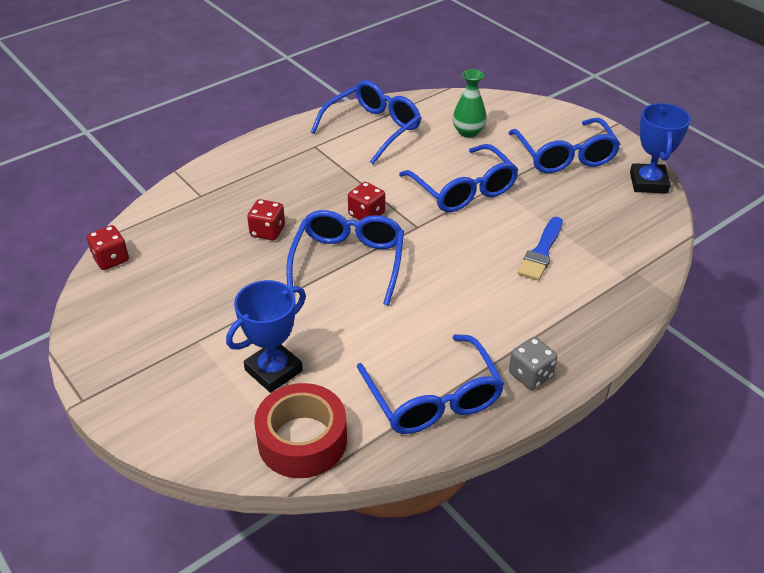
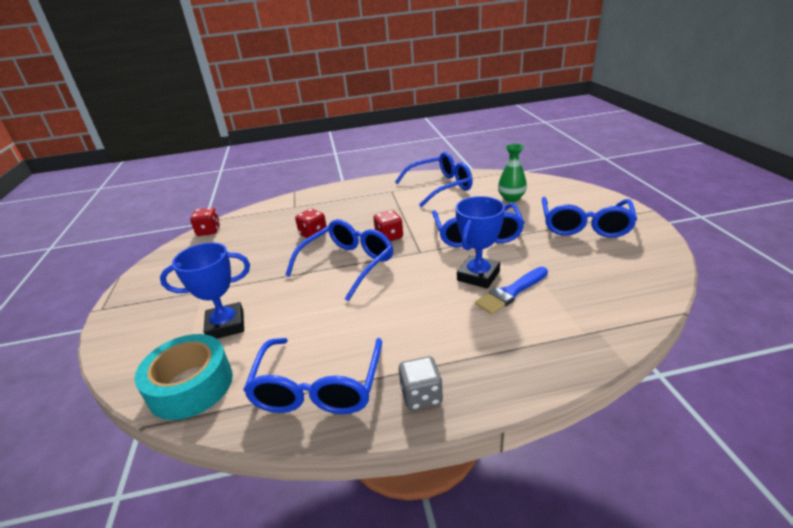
camera: 30 degrees right, 10 degrees down
(302, 440) = (191, 386): red tape -> turquoise tape
(648, 183) = (658, 259): blue trophy -> blue trophy (478, 276)

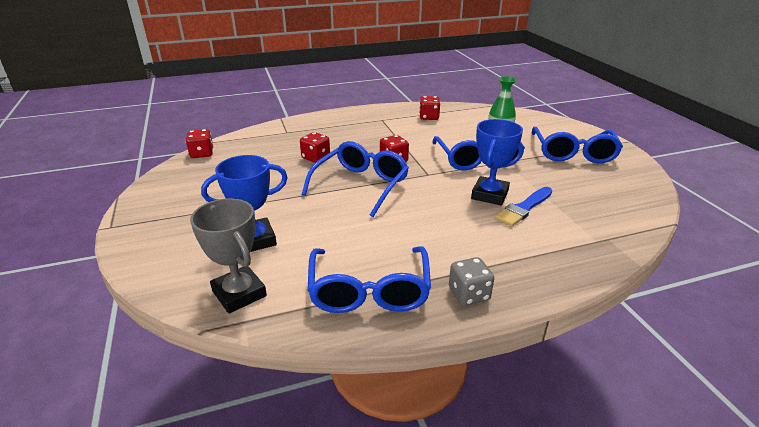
camera: 10 degrees left, 0 degrees up
(191, 386) = (239, 293): turquoise tape -> grey trophy
(440, 187) = (429, 117): blue glasses -> red dice

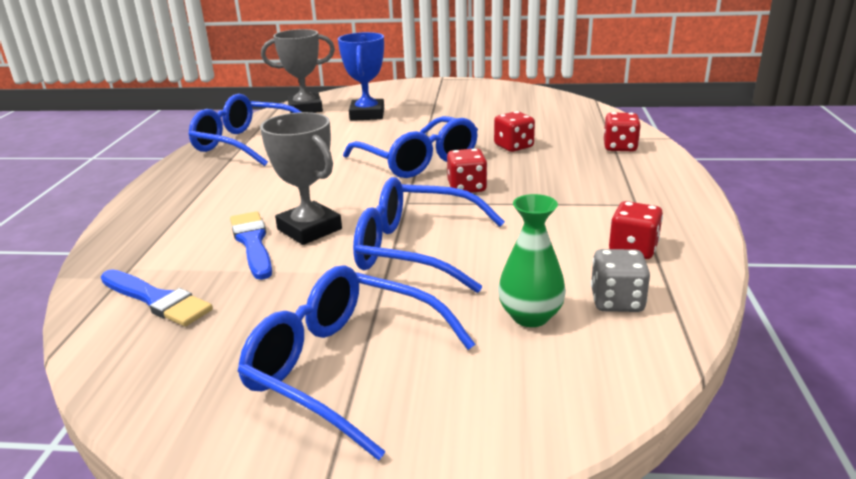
camera: 115 degrees right, 5 degrees down
(202, 154) = (565, 100): red dice -> red dice (620, 147)
(469, 294) = (183, 176): grey dice -> grey dice (616, 301)
(489, 195) = (309, 229): blue trophy -> grey trophy
(604, 214) = (157, 300): none -> blue brush

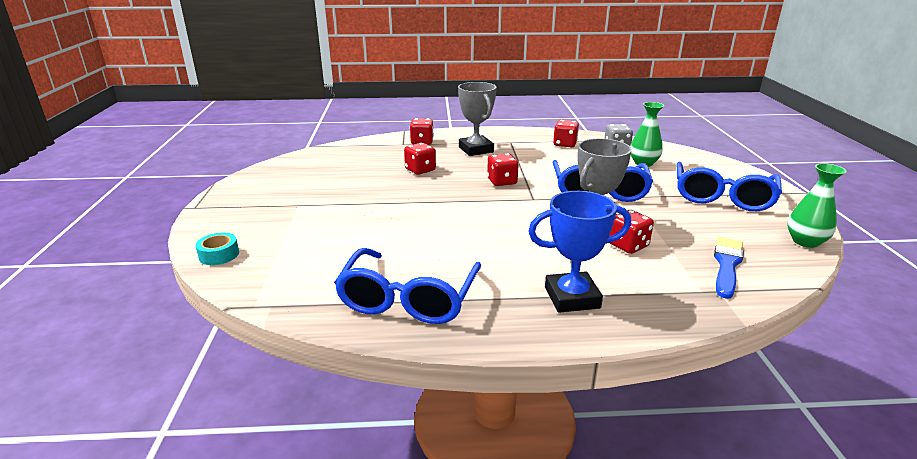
camera: 100 degrees left, 0 degrees up
(142, 402) = (805, 241): none -> green vase
(252, 243) = (628, 245): blue brush -> red dice
(305, 109) = (279, 281): grey trophy -> grey trophy (476, 150)
(355, 92) = (219, 255): none -> turquoise tape
(367, 115) = (319, 236): blue trophy -> blue trophy (572, 297)
(418, 161) = (453, 201): blue glasses -> none

